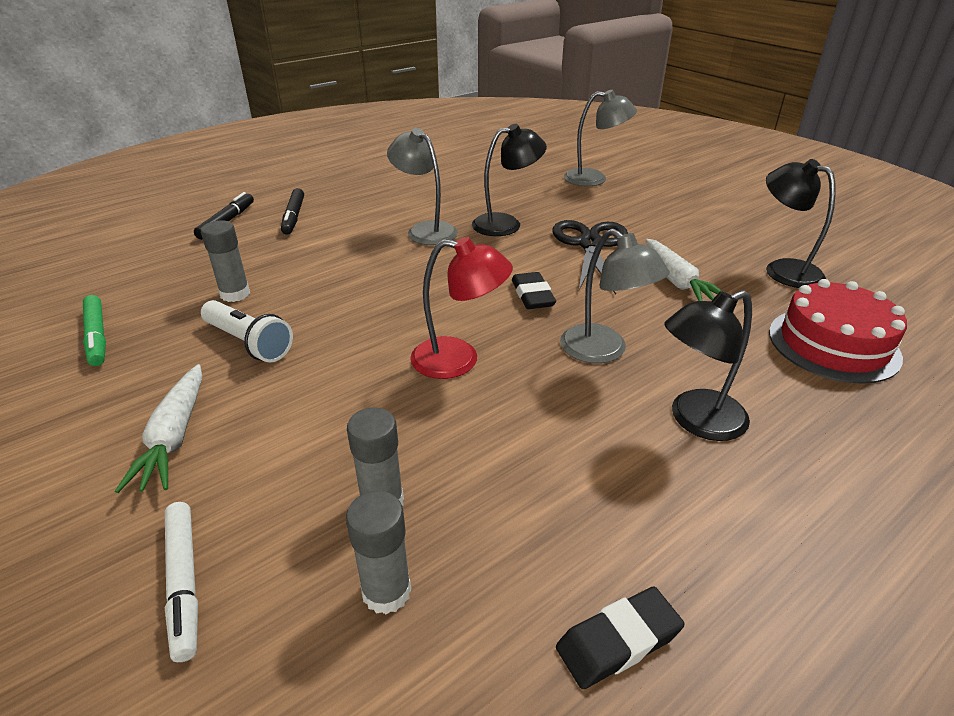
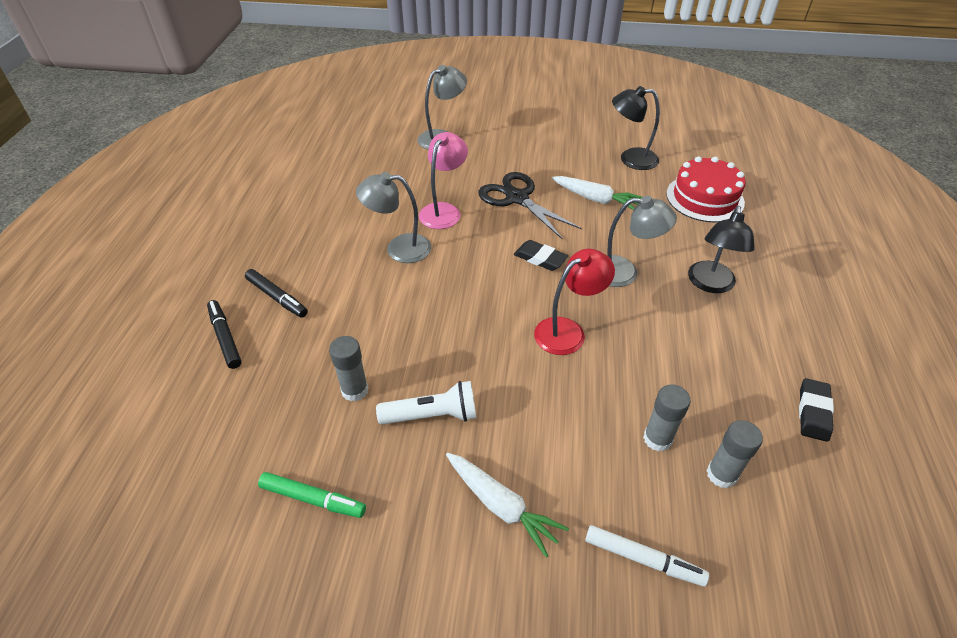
camera: 45 degrees left, 10 degrees up
(506, 224) = (444, 210): black lamp -> pink lamp

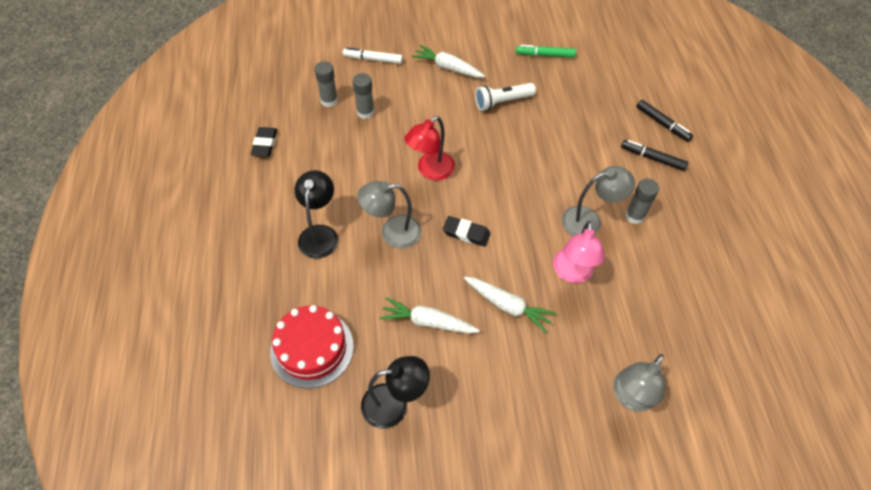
camera: 165 degrees right, 10 degrees up
(354, 390) = (556, 107): grey glue stick -> grey glue stick (634, 216)
(517, 198) = (508, 306): black scissors -> white carrot

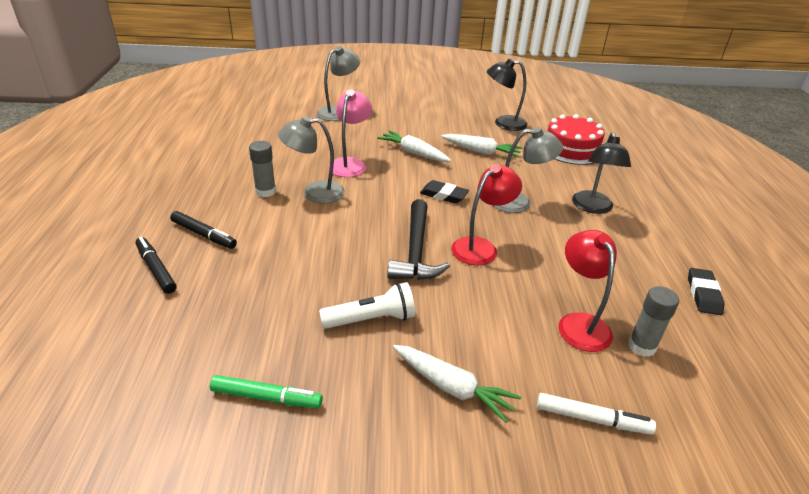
camera: 175 degrees left, 20 degrees down
(365, 112) = (579, 323): grey glue stick -> red lamp
(482, 161) = (416, 250): none -> black hammer

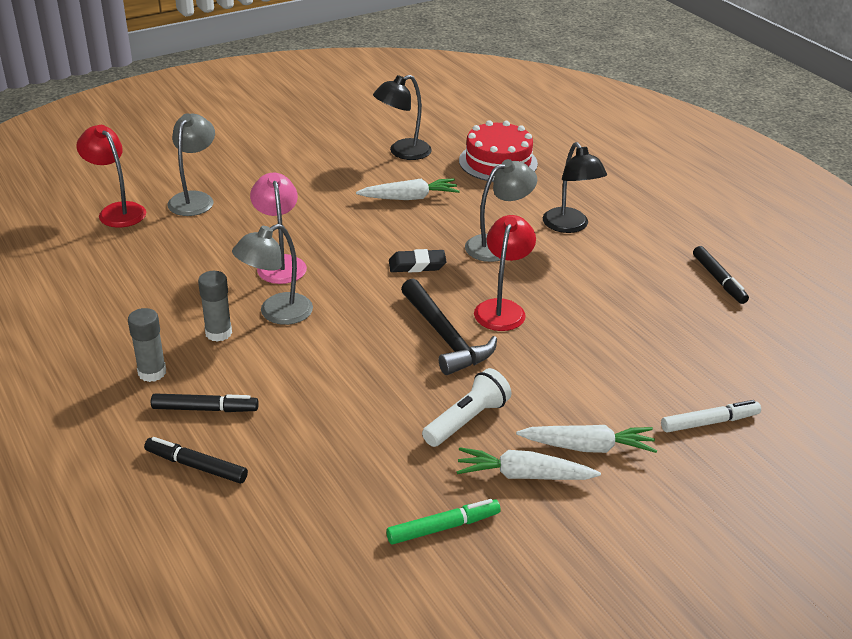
camera: 30 degrees left, 0 degrees up
(413, 153) = (338, 225): white carrot -> white carrot (523, 475)
(579, 323) = (643, 347): red lamp -> red lamp (117, 211)
(641, 346) = (703, 347): grey glue stick -> grey glue stick (152, 372)
(703, 294) = (718, 280): black eraser -> black marker

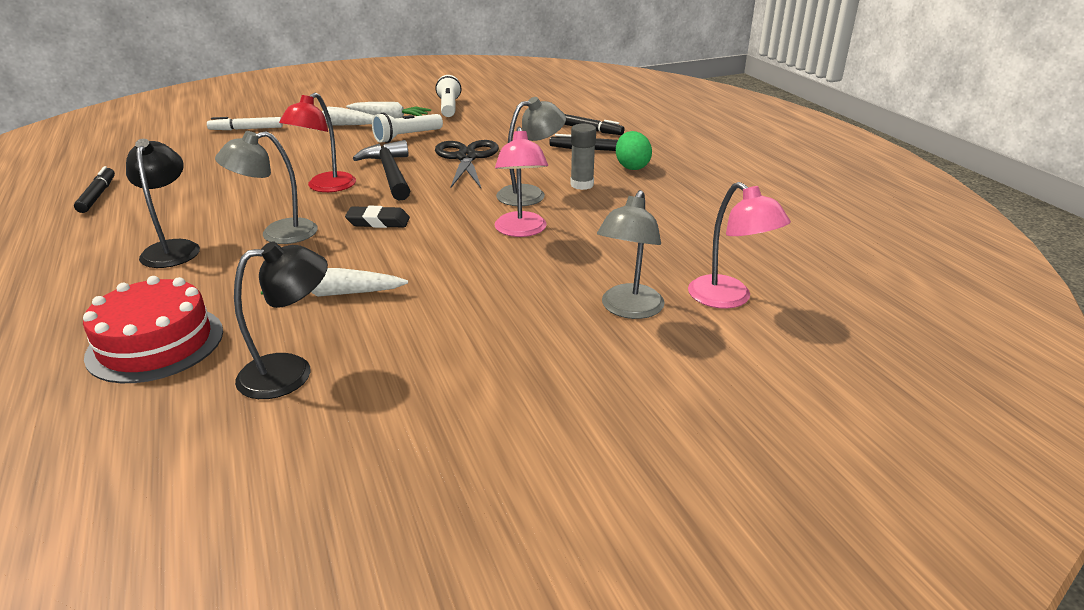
camera: 170 degrees left, 5 degrees down
(117, 211) = (728, 299): red lamp -> pink lamp
(152, 372) = (632, 167): grey glue stick -> green egg
(365, 376) = (466, 158): none -> black scissors
(443, 527) = (449, 107): green marker -> white flashlight

